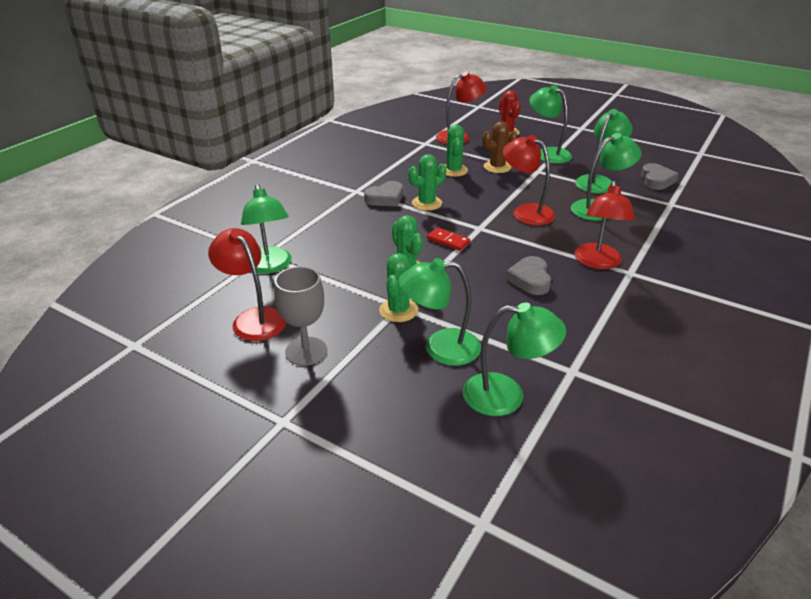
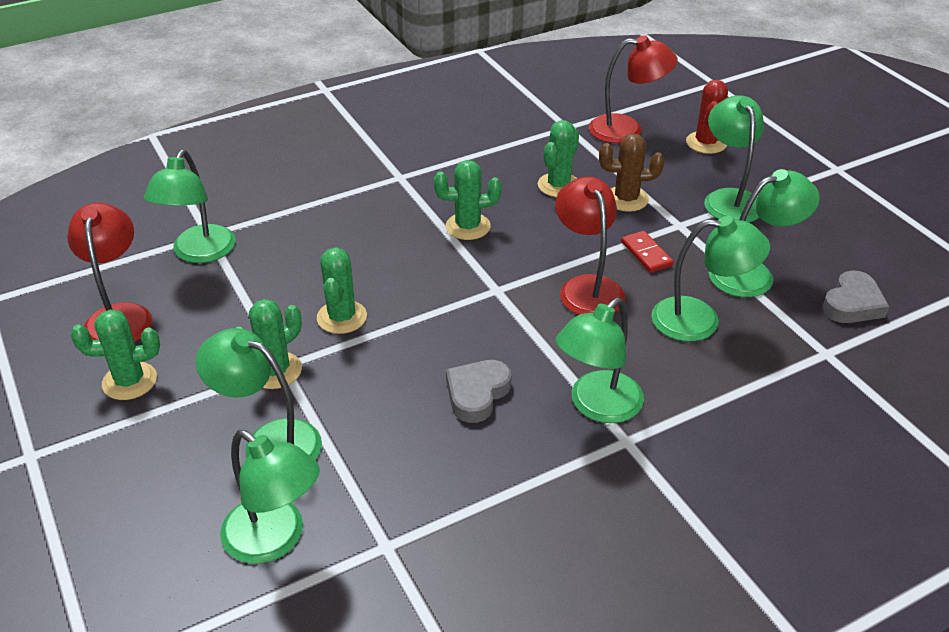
camera: 30 degrees right, 5 degrees up
(306, 351) = (129, 381): grey goblet -> green cactus
(385, 198) = (424, 200): grey heart -> none
(448, 241) = (435, 294): red domino -> red domino (646, 254)
(597, 263) = (597, 406): red lamp -> green lamp

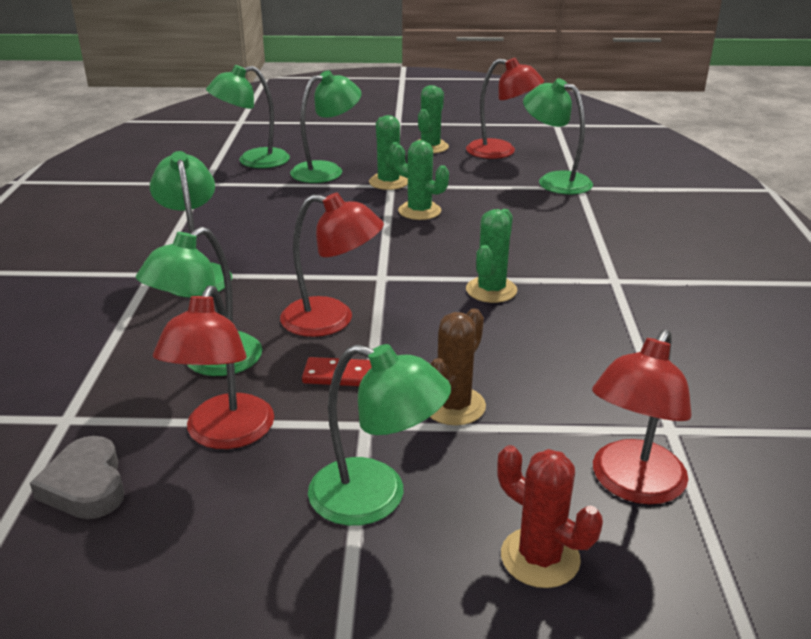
camera: 120 degrees right, 10 degrees down
(477, 394) = (275, 235): grey heart -> none
(559, 185) = (524, 368): green cactus -> none
(753, 274) = (224, 434): green lamp -> red lamp

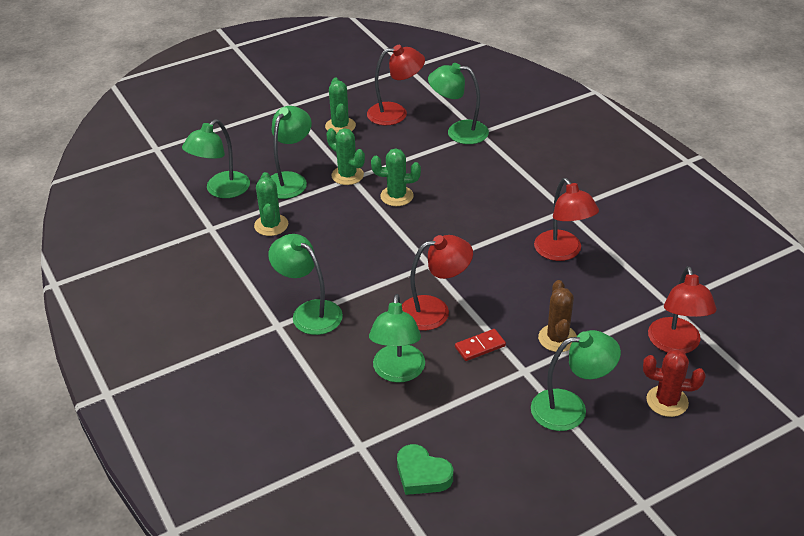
camera: 30 degrees left, 10 degrees up
(86, 485) = (422, 474): grey heart -> green heart
(224, 434) = (459, 412): red lamp -> red lamp (562, 252)
(491, 290) = (504, 247): green cactus -> green cactus (271, 225)

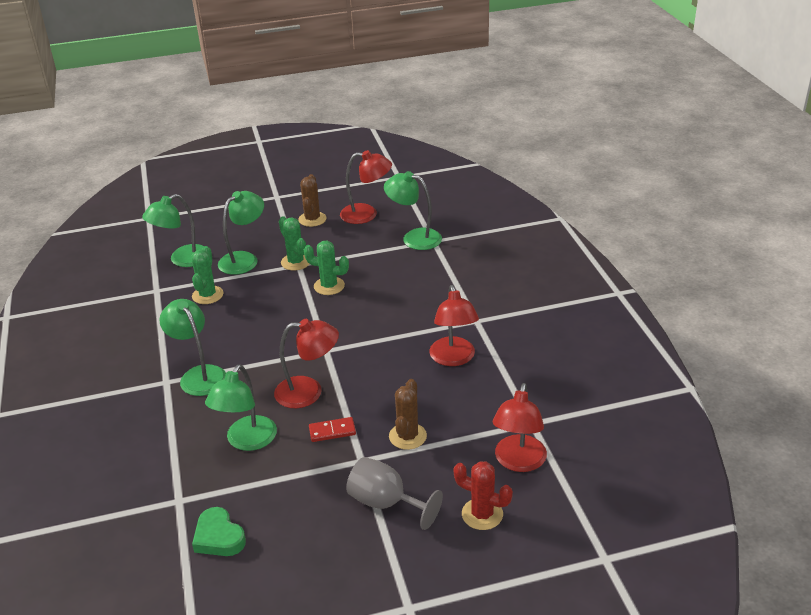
camera: 15 degrees right, 5 degrees down
(340, 126) = (312, 219): green cactus -> brown cactus
(570, 408) = (386, 503): green lamp -> grey goblet

